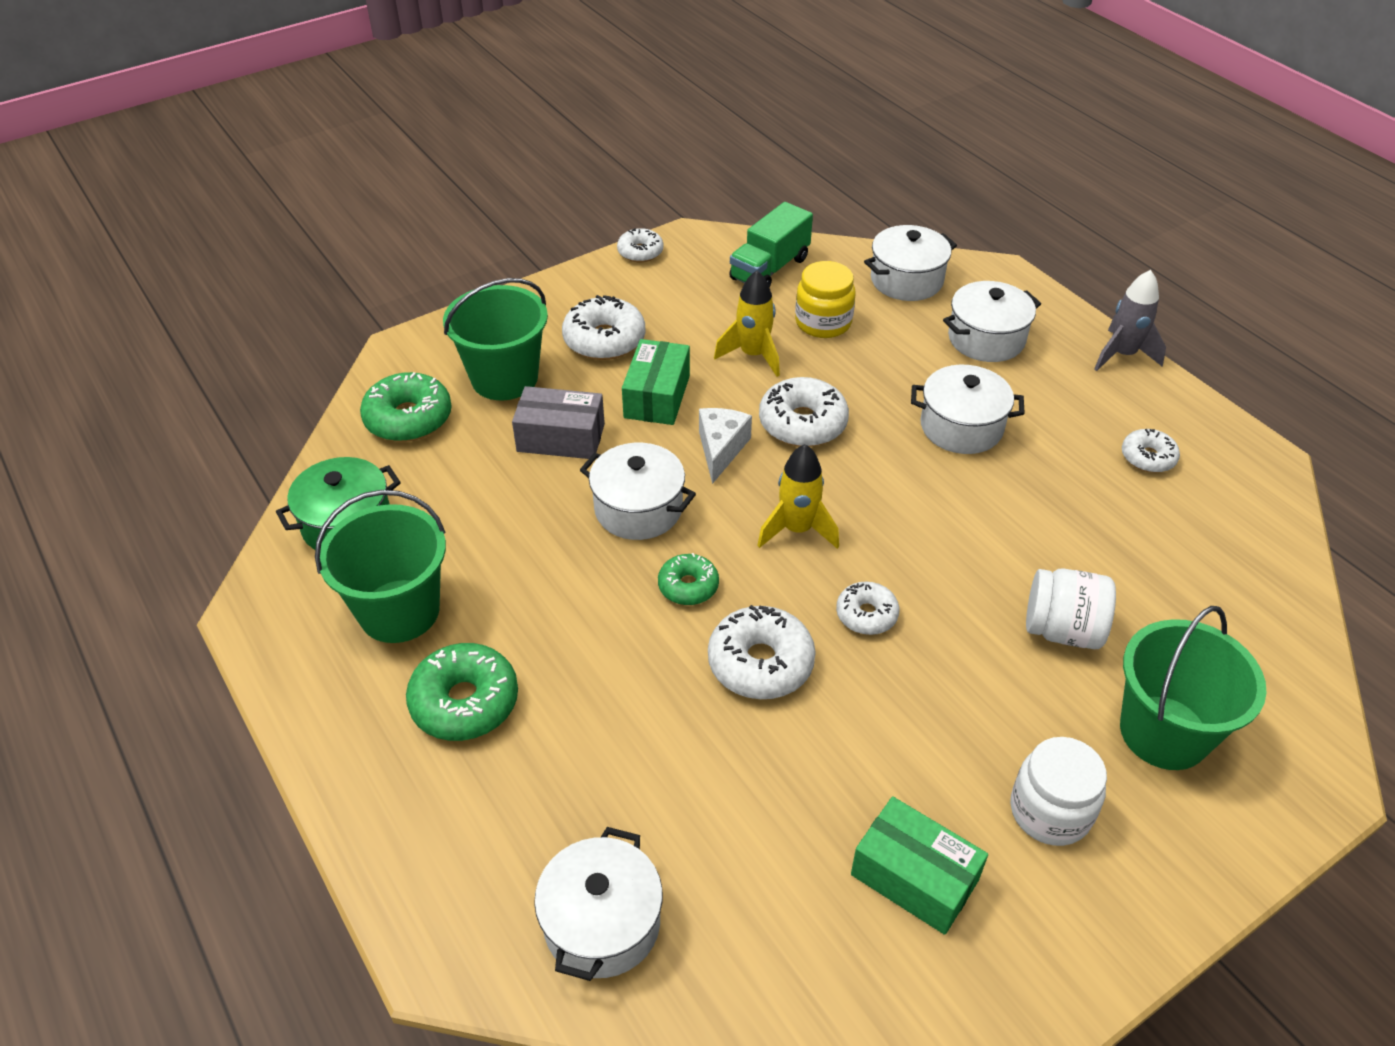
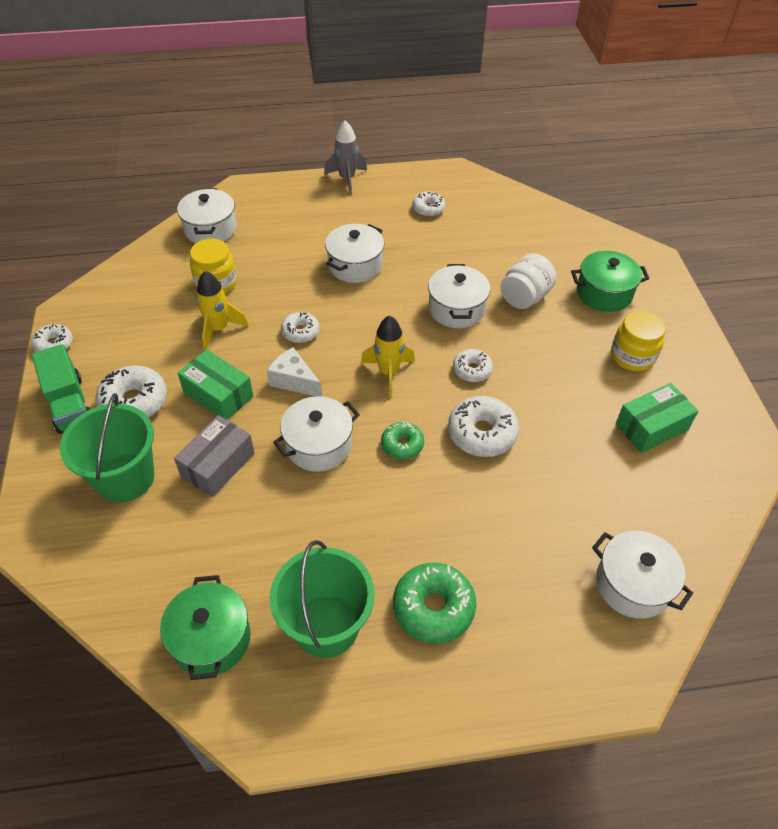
camera: 65 degrees left, 5 degrees up
(408, 418) = (120, 558): green donut -> none
(769, 269) = (139, 285): green truck -> green truck (69, 404)
(802, 423) = (300, 332): white donut -> white donut, size x0.61
(986, 339) = (291, 221): white pot -> white pot (456, 309)
(1050, 811) = (632, 356): white jar -> yellow jar
(1164, 732) = (604, 293): green bucket -> green pot

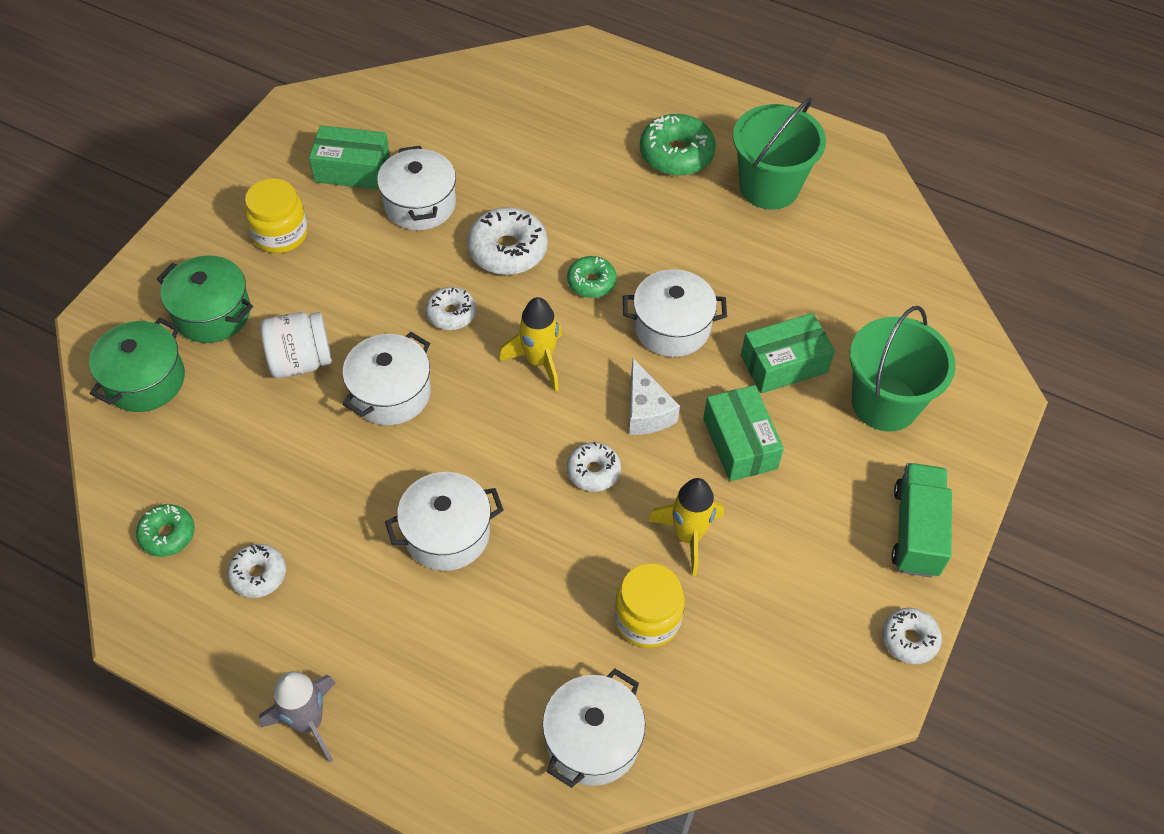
camera: 145 degrees left, 5 degrees up
(134, 402) = (839, 490): white donut -> none
(211, 639) = (866, 226): green pot -> green pot (145, 380)
(218, 465) = (784, 364): grey box -> green box
(488, 201) = (168, 534): none -> green donut
(632, 584) = (512, 88): white pot -> white pot (420, 204)

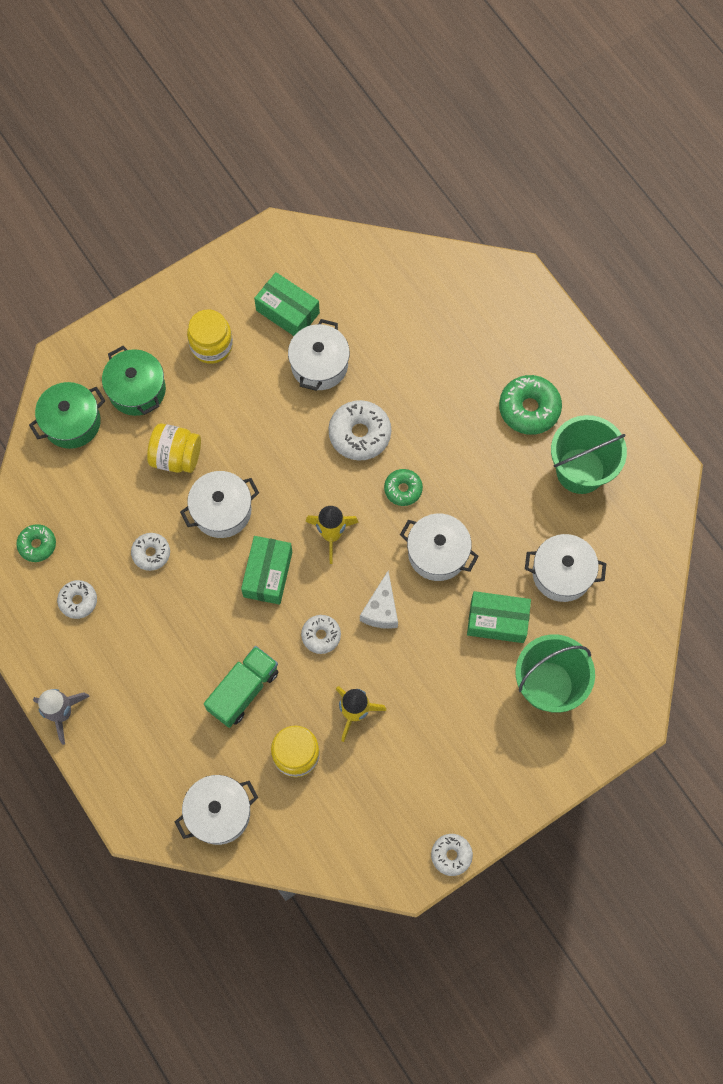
camera: 30 degrees right, 15 degrees up
(301, 361) = (176, 457): white jar -> yellow jar
(447, 533) = (205, 632): white pot -> white pot (562, 573)
(451, 314) = (293, 468): white donut -> white donut (151, 553)
(740, 443) = (429, 665): green box -> green box (268, 574)
(916, 531) = (505, 787): green truck -> green truck (243, 690)

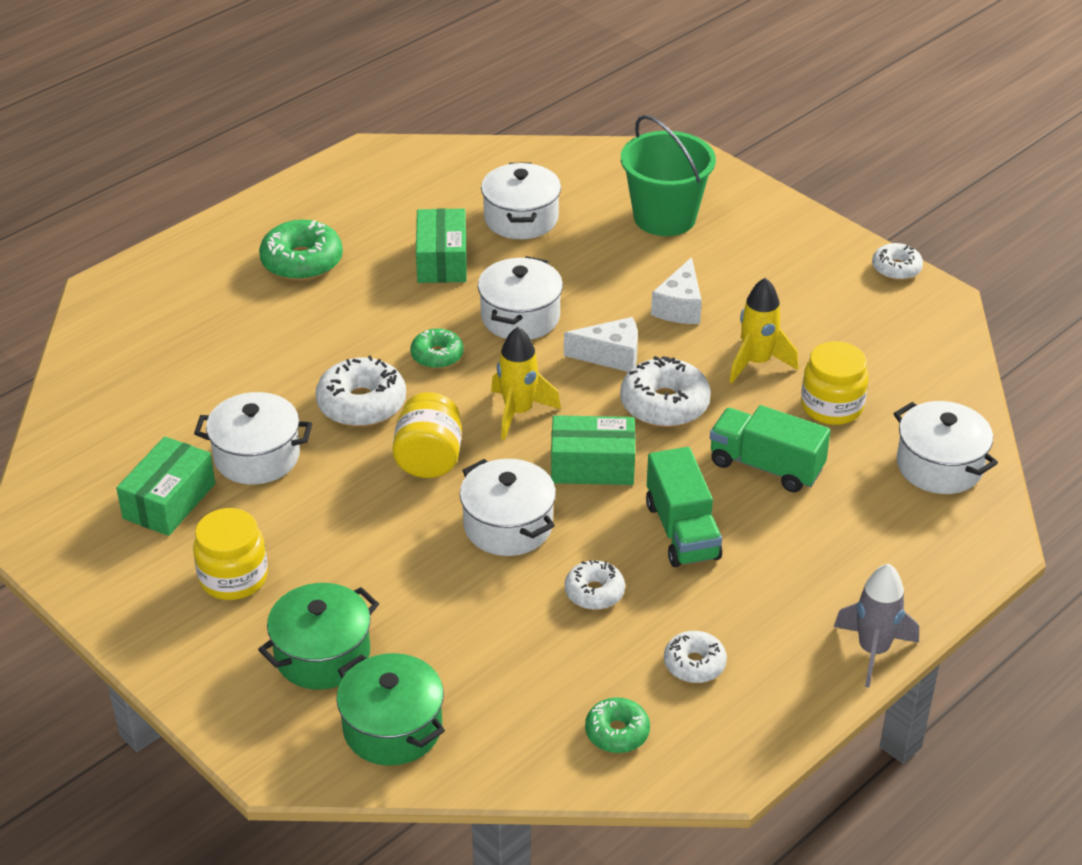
camera: 100 degrees left, 30 degrees down
(176, 457) = (431, 589): yellow jar -> yellow jar (429, 459)
(193, 619) = (682, 530): none -> green truck
(321, 635) = (664, 404): white donut -> white donut, size x1.65
(430, 671) = (680, 307): none -> white cheese
(497, 621) = (596, 261): green box -> green box (442, 260)
(580, 470) = (382, 215): green bucket -> none

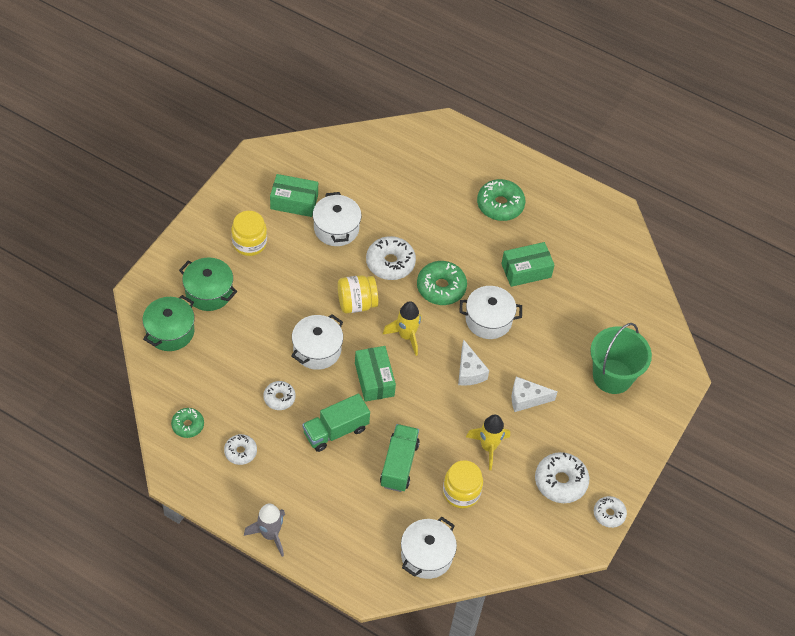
camera: 70 degrees right, 15 degrees up
(437, 355) = (441, 288): green donut -> green donut, size x1.65
(521, 218) = (581, 301): white pot -> none
(664, 404) = (435, 405): white donut -> white donut (560, 481)

